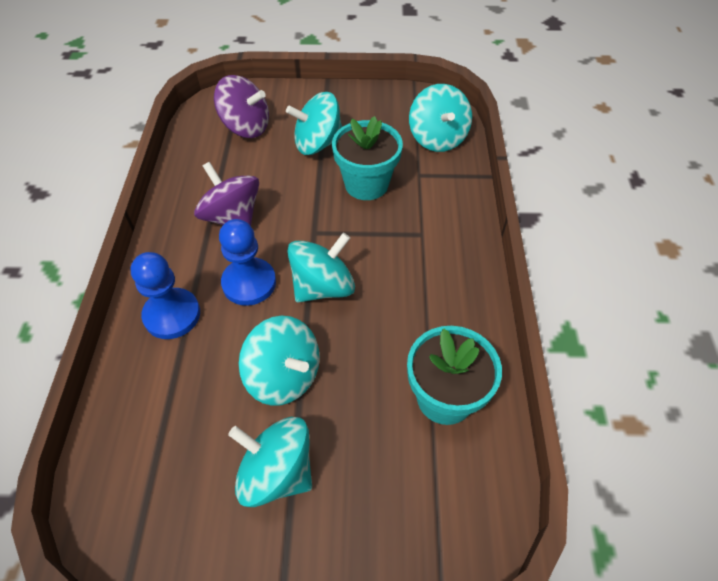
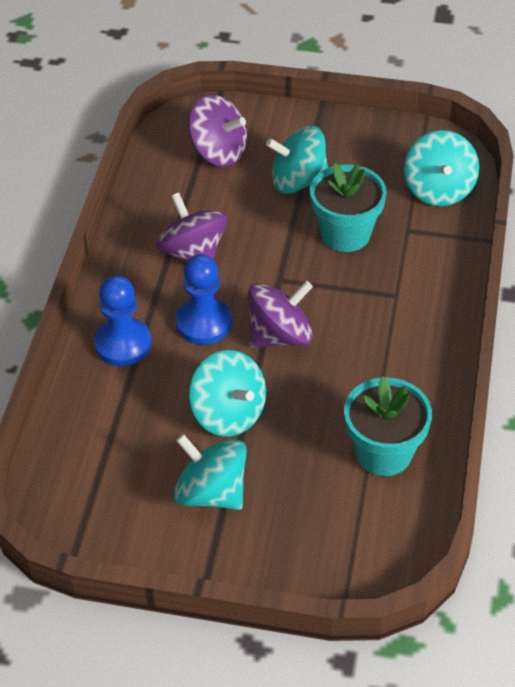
camera: 10 degrees right, 5 degrees down
(323, 287) = (279, 336): turquoise spinning top -> purple spinning top

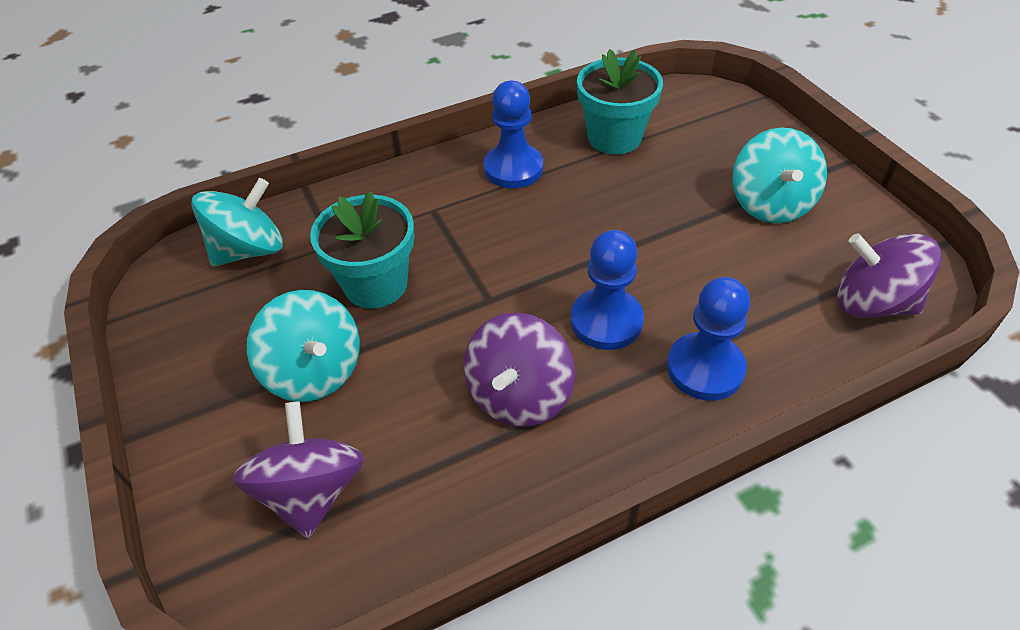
camera: 125 degrees left, 0 degrees up
(228, 413) = (686, 239): turquoise spinning top -> none
(279, 336) = (562, 256): purple spinning top -> purple spinning top (873, 303)
(402, 364) = (513, 168): none -> blue pawn

